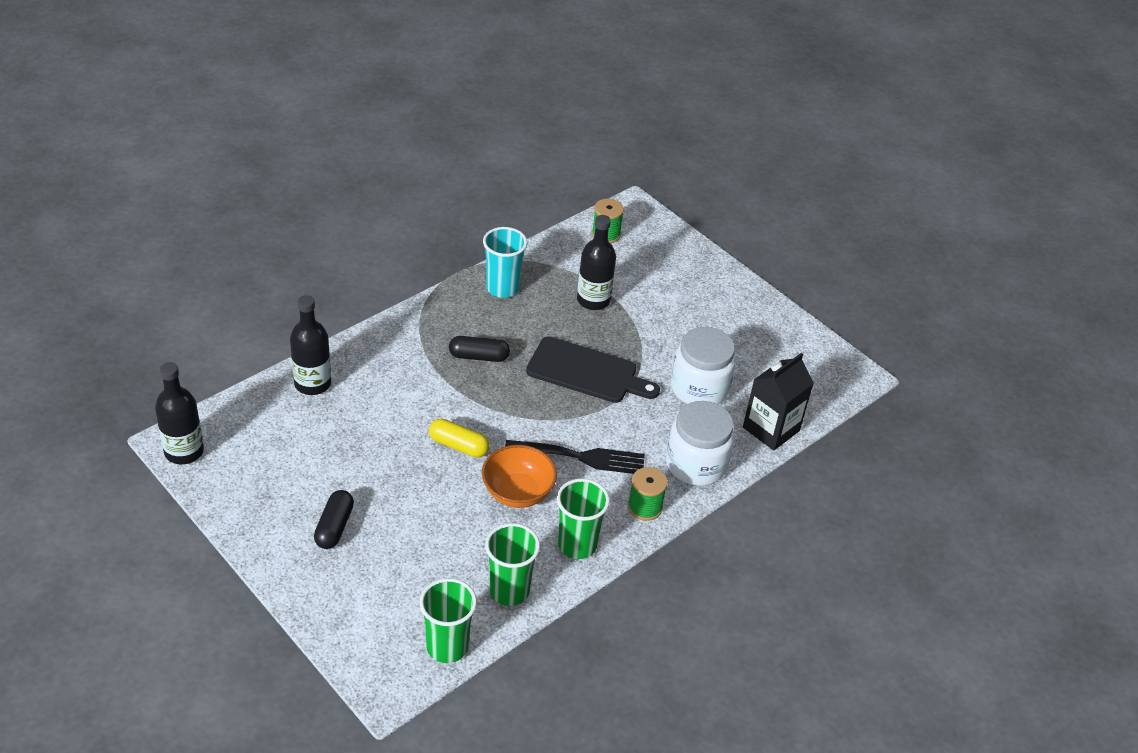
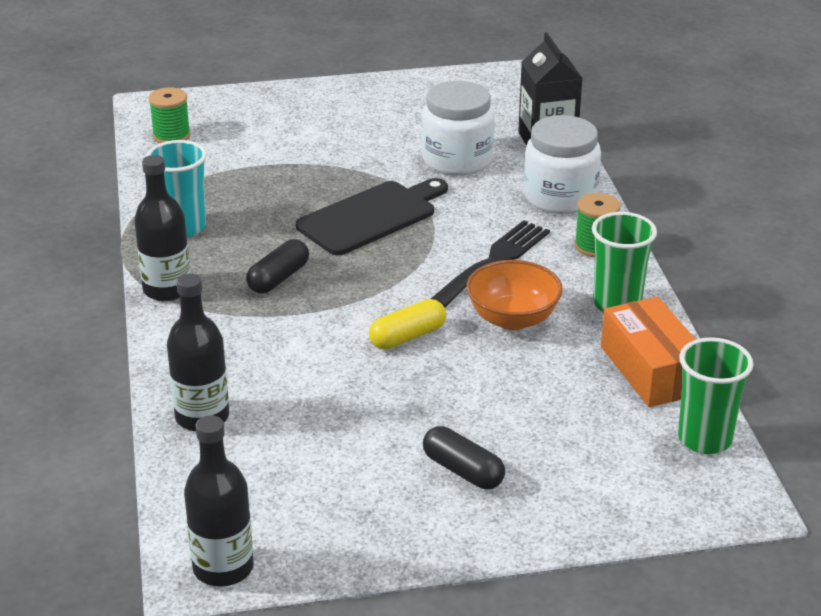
camera: 55 degrees left, 10 degrees down
(509, 590) = (651, 370): green cup -> orange box
(593, 300) = (266, 177): black bottle -> black bottle (167, 289)

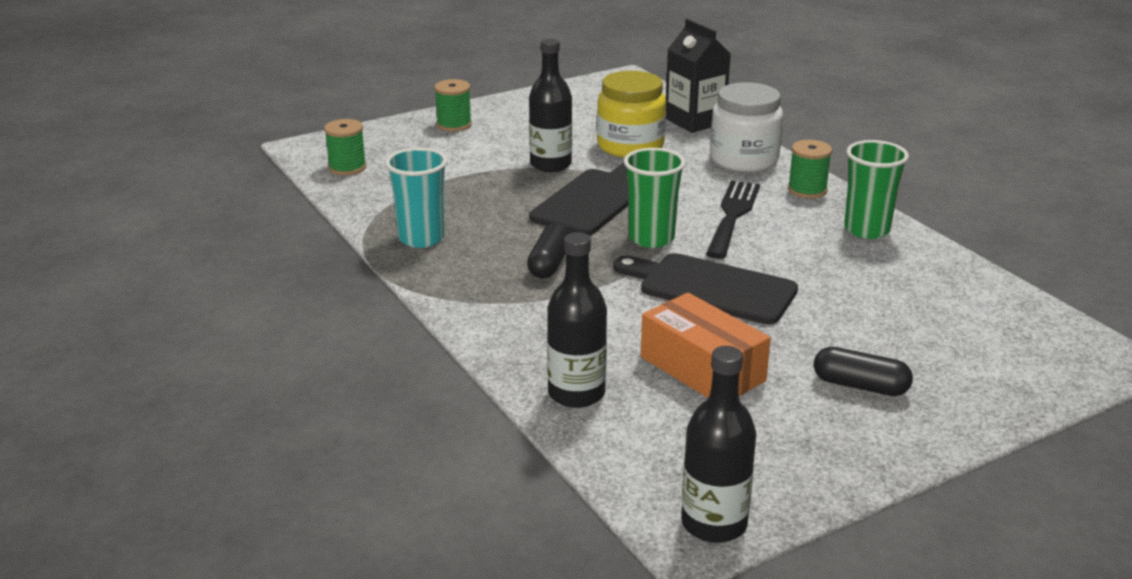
camera: 20 degrees left, 5 degrees down
(167, 289) = (448, 292): black bottle -> black bottle (550, 164)
(304, 103) = (454, 125): none -> green spool
(407, 337) = (711, 288): yellow capsule -> black cutting board
(457, 160) = (630, 146): white jar -> yellow jar
(512, 319) = (790, 256): orange bowl -> none
(651, 370) = (942, 273): orange box -> orange box (702, 369)
(704, 439) = (1036, 316): green cup -> green cup (651, 238)

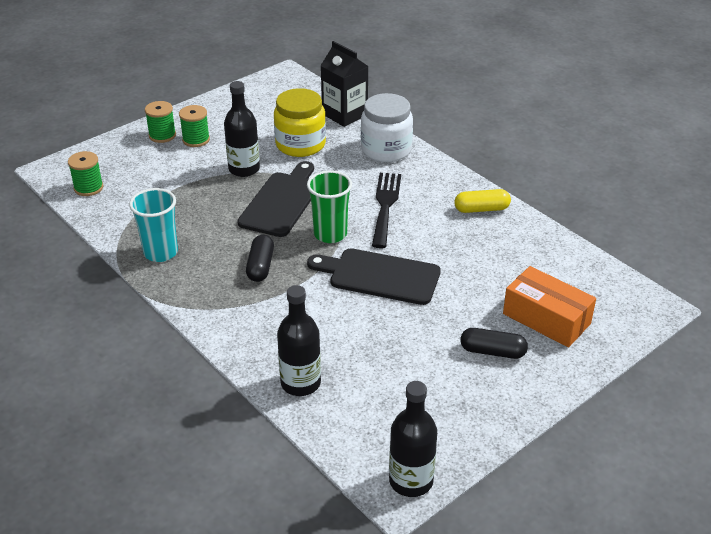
camera: 10 degrees left, 10 degrees up
(702, 369) = (384, 350): orange box -> orange box (546, 318)
(807, 190) = (435, 175): green spool -> green spool (196, 140)
(867, 230) = (481, 209): green cup -> yellow capsule

